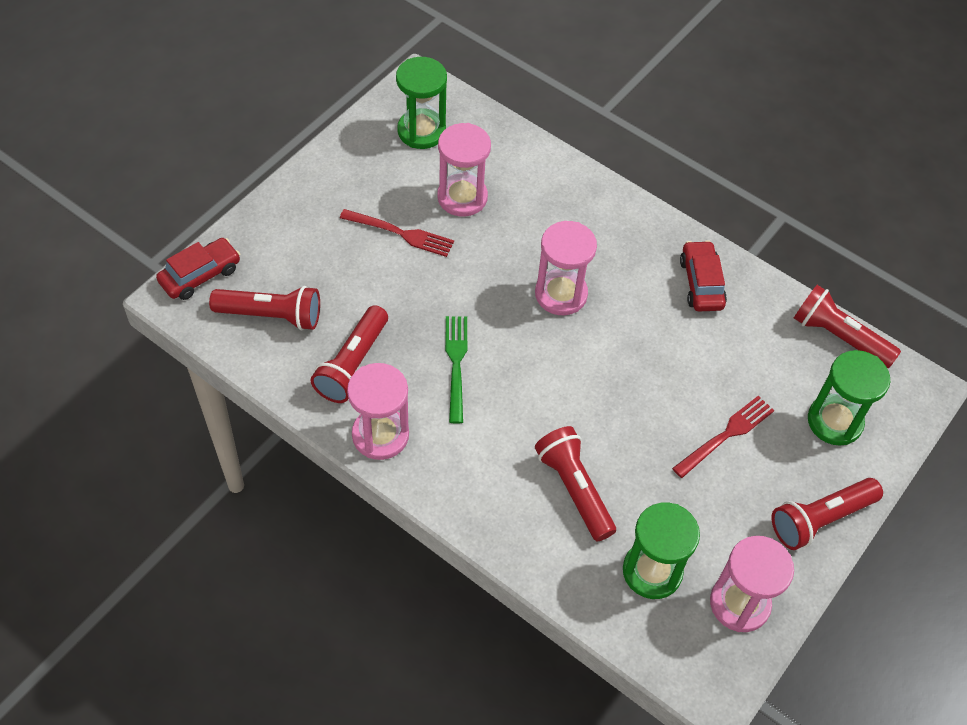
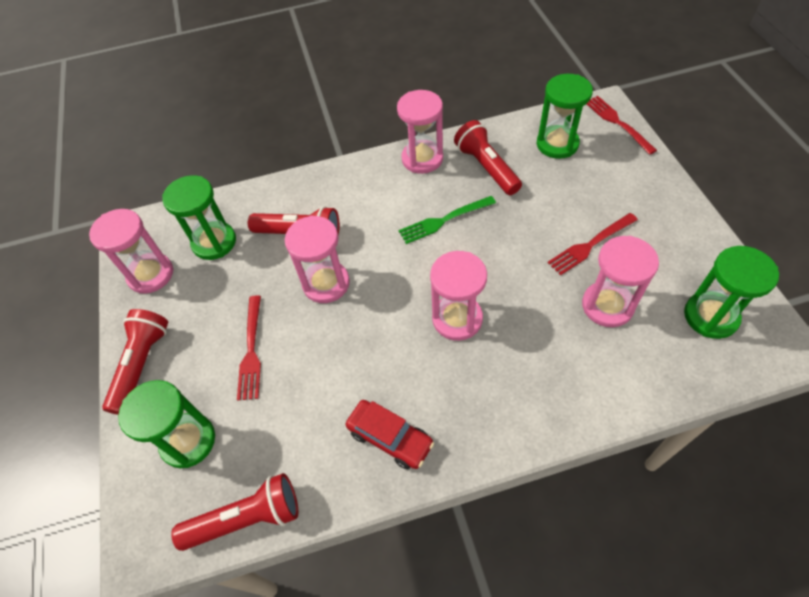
camera: 135 degrees right, 0 degrees up
(200, 275) = (617, 123): red car -> red fork
(271, 316) = (557, 144): red flashlight -> green hourglass
(456, 364) = (444, 220): green fork -> green fork turned 120 degrees clockwise
(610, 422) = (326, 283): none -> pink hourglass

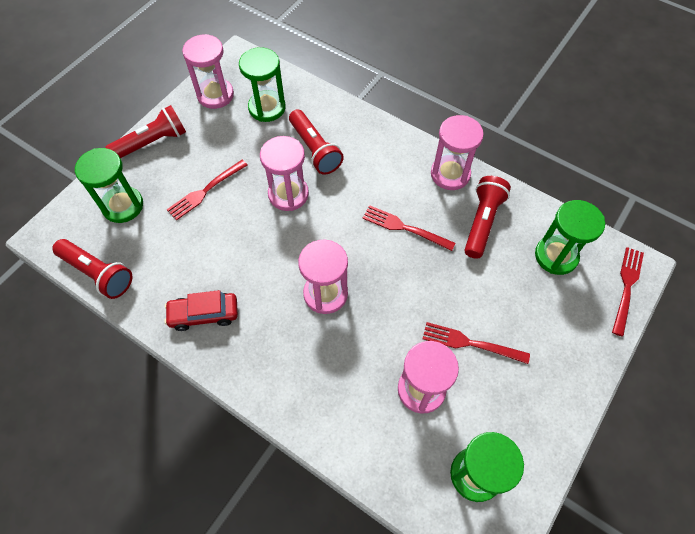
camera: 45 degrees right, 5 degrees up
(390, 438) = (204, 314): red car -> red car turned 90 degrees clockwise
(444, 220) = (405, 228): green fork -> red fork

